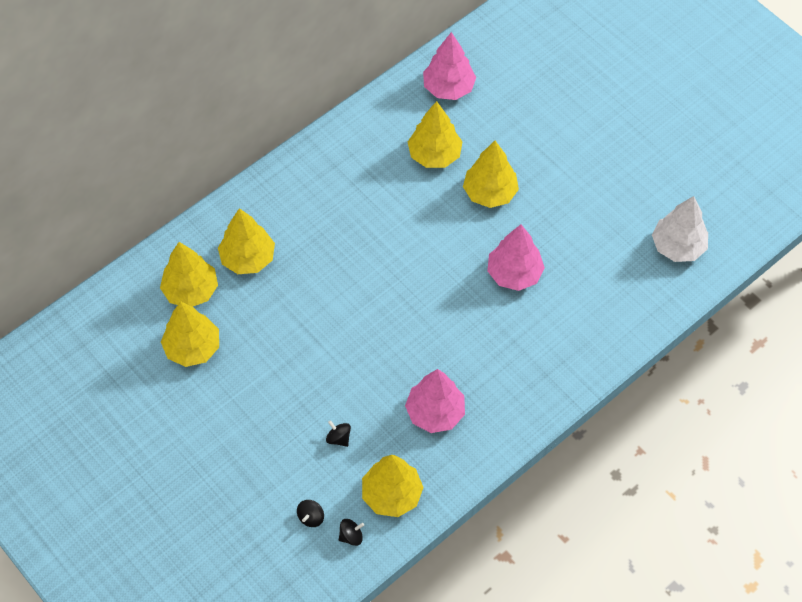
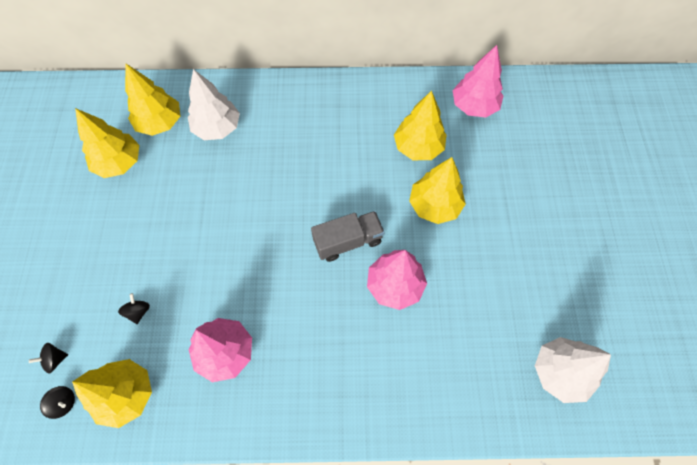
camera: 40 degrees right, 5 degrees up
(248, 258) = (217, 128): yellow tree -> white tree
(449, 268) = (348, 241): none -> grey truck

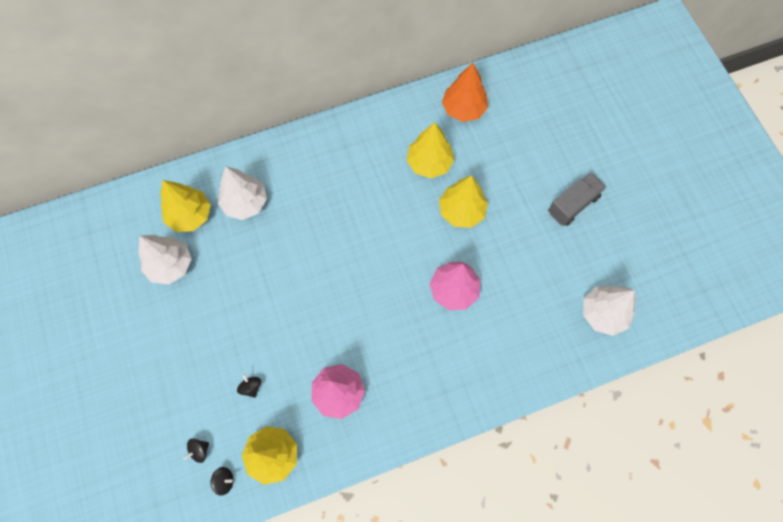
camera: 20 degrees left, 5 degrees up
(119, 163) = (170, 265): yellow tree -> white tree
(348, 241) = (401, 266): grey truck -> grey truck (573, 204)
(474, 106) = (463, 109): pink tree -> orange tree

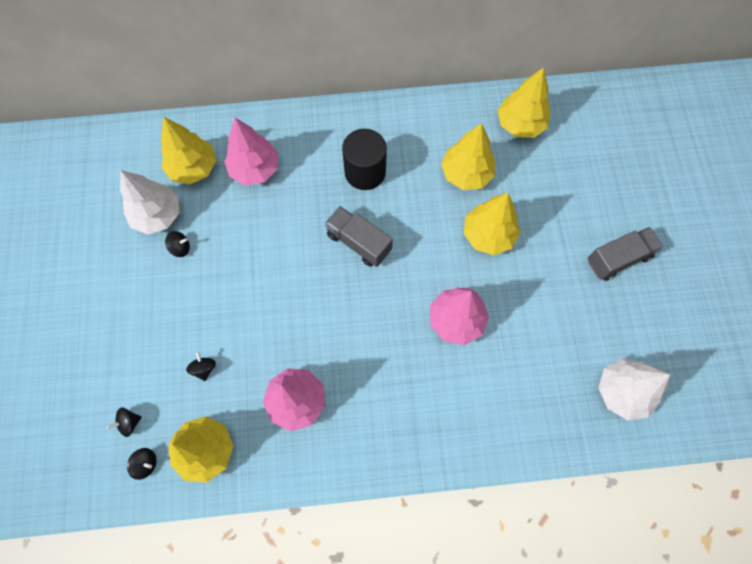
camera: 15 degrees right, 0 degrees up
(199, 288) = (180, 248): none -> black spinning top
(245, 203) = (255, 169): white tree -> pink tree
(342, 182) = (365, 172): none -> black cylinder
(354, 245) = (358, 242): none -> grey truck
(463, 109) = (520, 124): orange tree -> yellow tree

